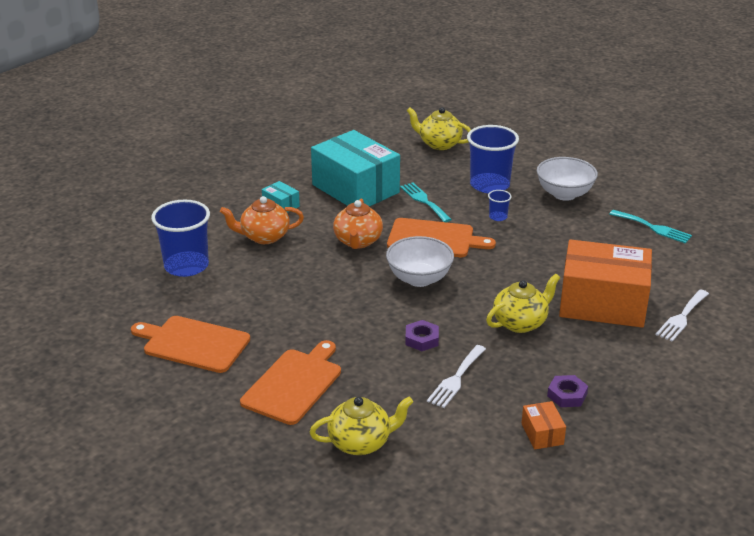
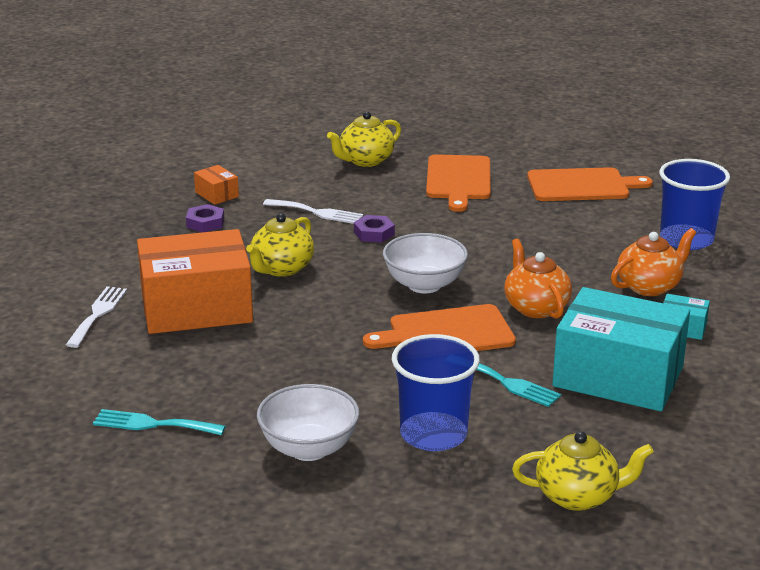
camera: 155 degrees right, 5 degrees down
(456, 379) = (317, 212): white fork -> white fork turned 105 degrees clockwise
(498, 217) = (385, 384): blue cup -> none

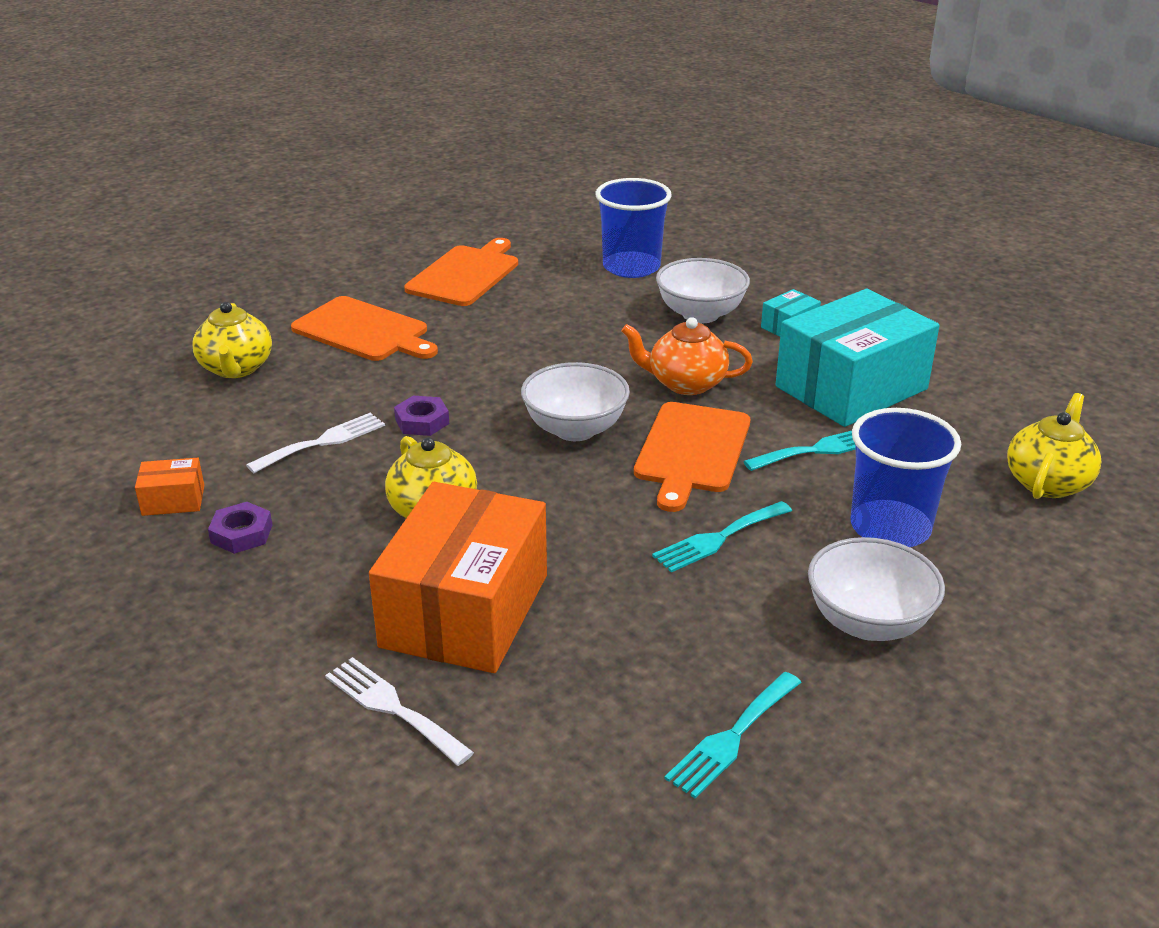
camera: 60 degrees left, 5 degrees up
(350, 370) = (718, 538): none -> turquoise fork
(649, 286) = (700, 314): orange teapot -> white bowl

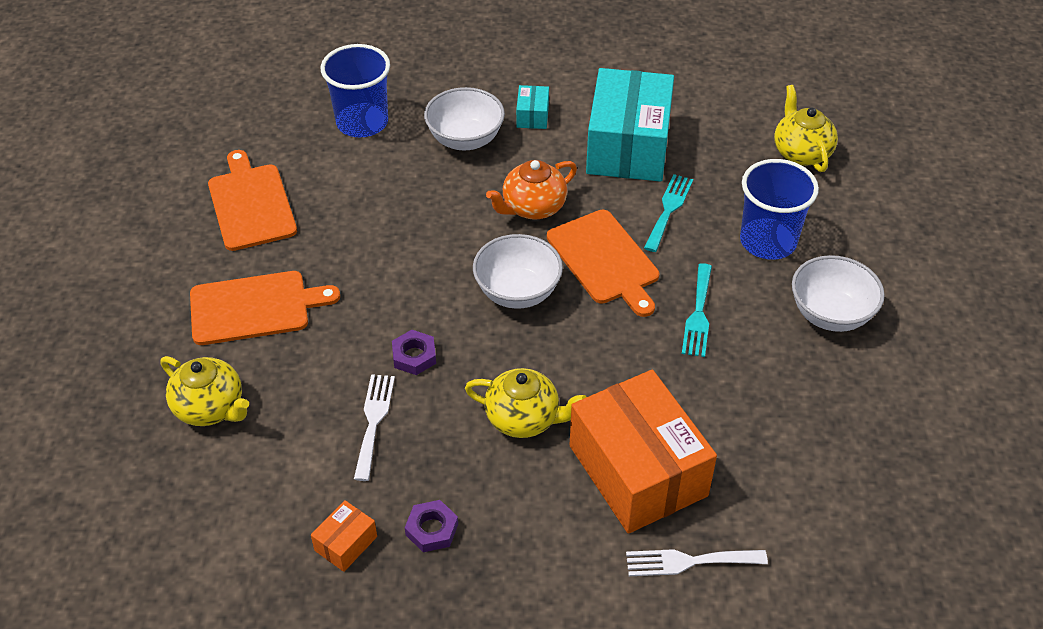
camera: 45 degrees left, 15 degrees up
(732, 737) = (857, 435): turquoise fork -> none

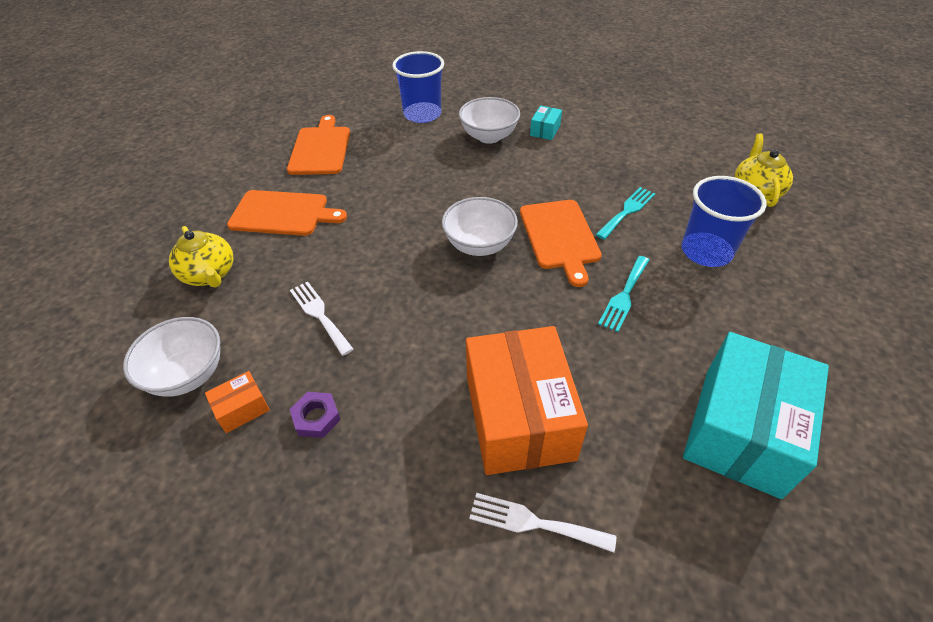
camera: 20 degrees right, 0 degrees up
(373, 421) = (319, 315): white fork -> white fork turned 60 degrees counterclockwise
(414, 356) = (376, 273): purple nut -> none
(524, 418) = (439, 344): yellow teapot -> none
(533, 207) = (518, 189): orange teapot -> none
(628, 146) = (610, 162): turquoise box -> turquoise box (741, 430)
(830, 314) = (749, 323): white bowl -> white bowl (188, 374)

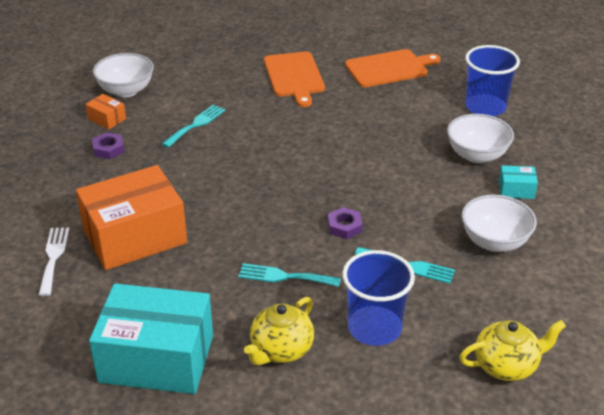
camera: 70 degrees right, 10 degrees down
(210, 274) = (214, 68): yellow teapot -> yellow teapot (281, 350)
(319, 315) = (196, 124): white fork -> turquoise fork
(479, 245) = (309, 182): white bowl -> white bowl (494, 242)
(560, 237) = (344, 226): orange cutting board -> purple nut

